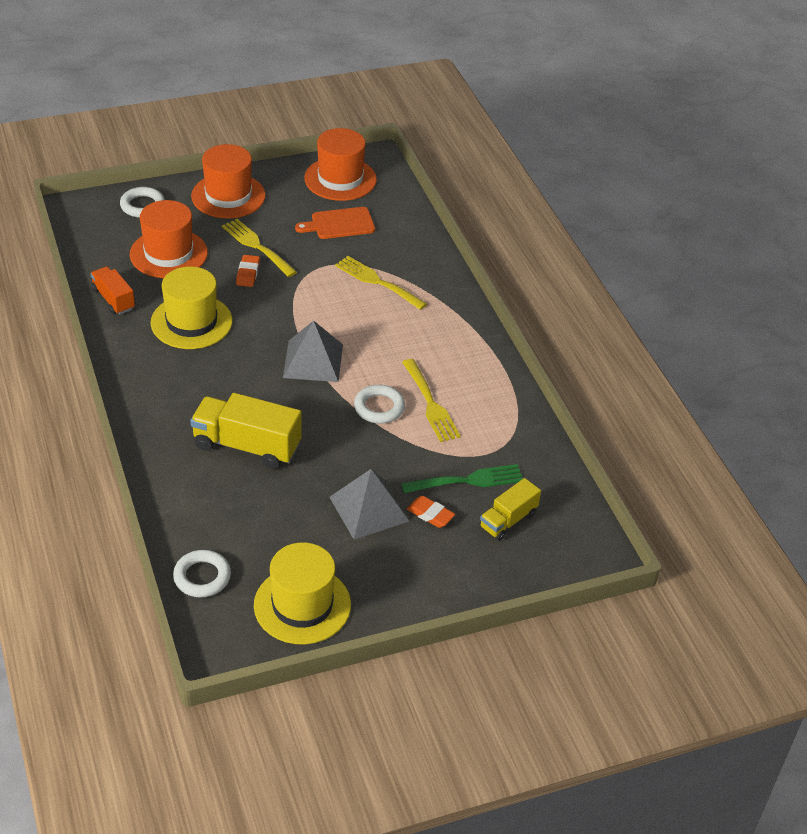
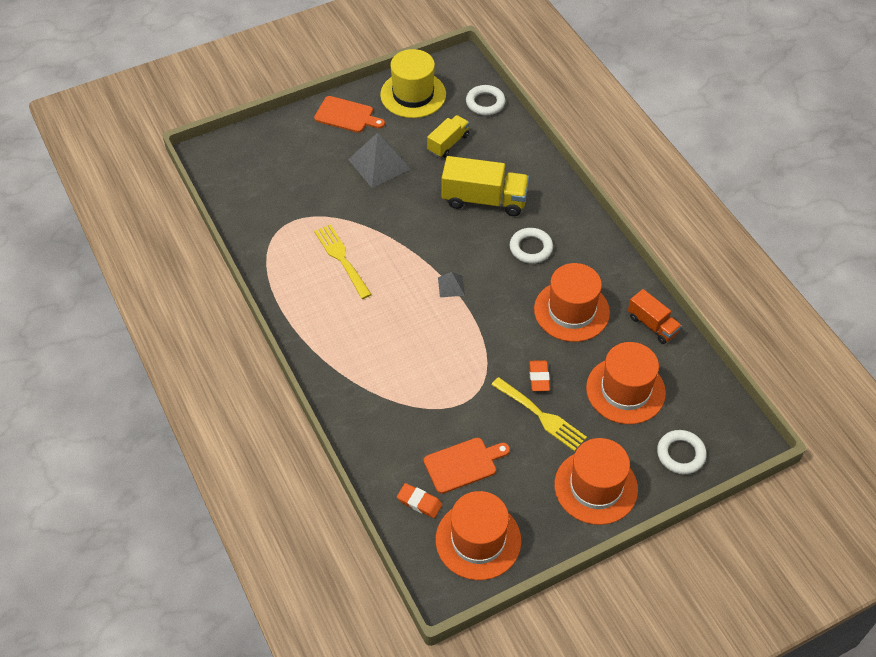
camera: 175 degrees right, 10 degrees up
(191, 322) = (571, 311): yellow hat -> orange hat
(313, 361) = (451, 286): grey pyramid -> grey pyramid, size x0.50
(377, 282) = (409, 388): yellow fork -> none
(379, 407) = (385, 249): white ring -> white ring (531, 248)
(403, 585) = (346, 115): none -> orange cutting board
(430, 514) = (332, 166): orange eraser -> orange eraser (419, 502)
(468, 480) = (305, 196): green fork -> none
(508, 520) = (273, 169): yellow truck -> yellow truck (448, 143)

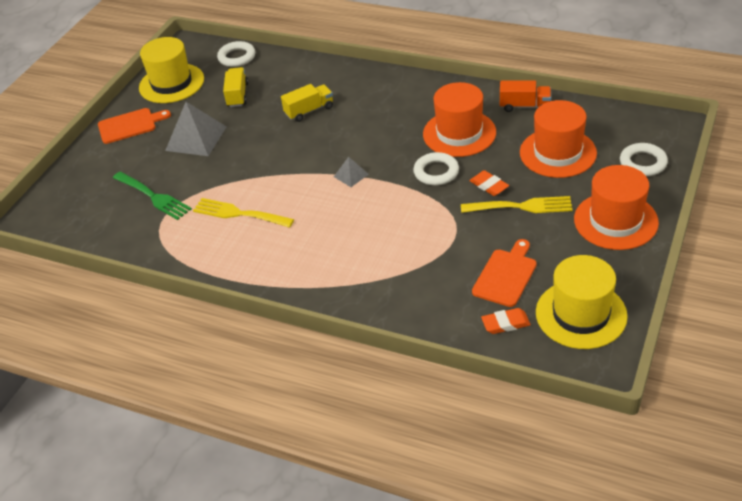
camera: 35 degrees left, 10 degrees down
(301, 197) = (153, 197): none -> green fork
(478, 540) = (581, 314): orange hat -> yellow hat
(484, 200) = (309, 111): yellow truck -> yellow truck, size x0.59
(531, 248) = (381, 117): white ring -> white ring (436, 172)

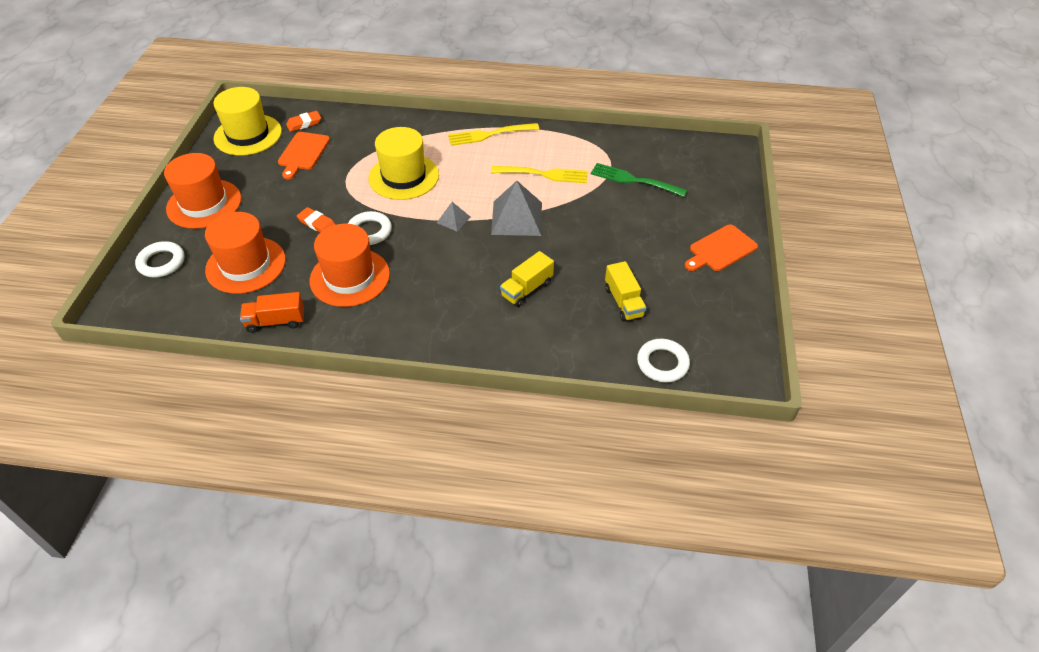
camera: 160 degrees right, 5 degrees up
(171, 83) = (718, 311): yellow hat -> yellow hat (404, 177)
(196, 138) = (635, 242): grey pyramid -> grey pyramid (517, 218)
(521, 206) = (287, 207): yellow fork -> yellow fork (489, 135)

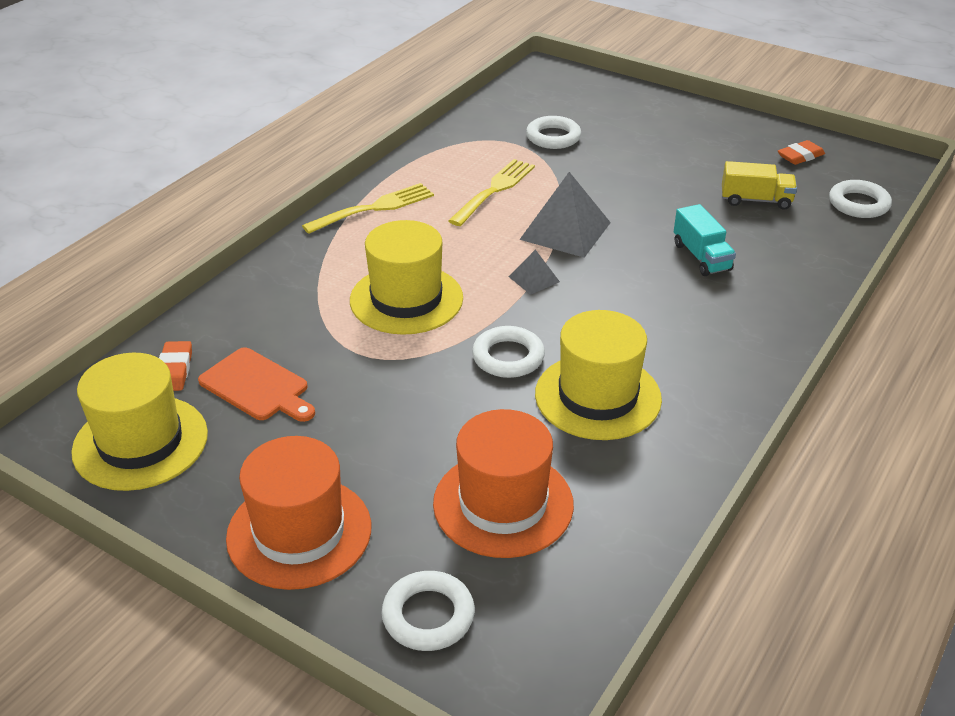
camera: 65 degrees left, 10 degrees down
(276, 321) = (655, 491): orange truck -> none
(317, 223) = (452, 405): orange eraser -> orange eraser (800, 156)
(350, 277) = (598, 396): orange hat -> yellow hat
(489, 135) = (374, 208): yellow fork -> yellow fork turned 135 degrees counterclockwise
(526, 289) = (701, 257): yellow truck -> turquoise truck
(633, 180) = (553, 137): green fork -> white ring
(720, 249) = (704, 123): orange cutting board -> none

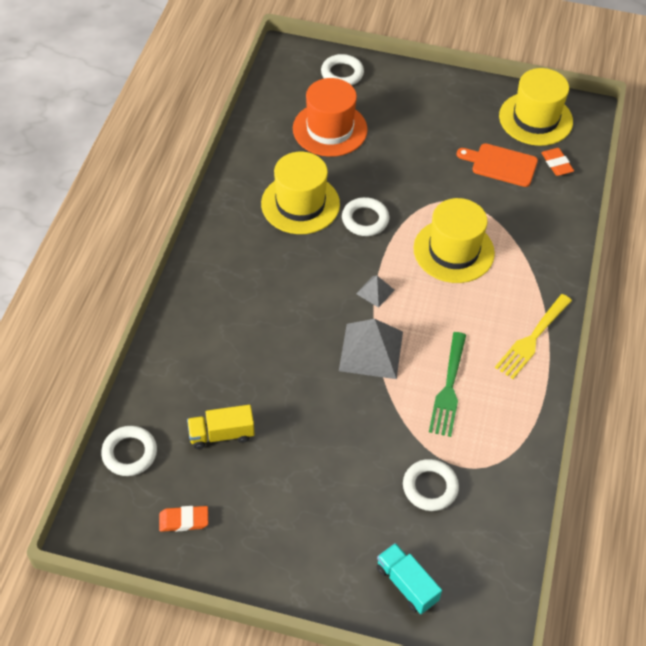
camera: 160 degrees right, 15 degrees up
(299, 532) = (422, 94): orange hat -> none
(494, 190) = (449, 388): yellow fork -> green fork
(701, 257) = (257, 347): turquoise truck -> turquoise truck (406, 584)
(800, 156) = (184, 520): orange eraser -> orange eraser turned 45 degrees clockwise

